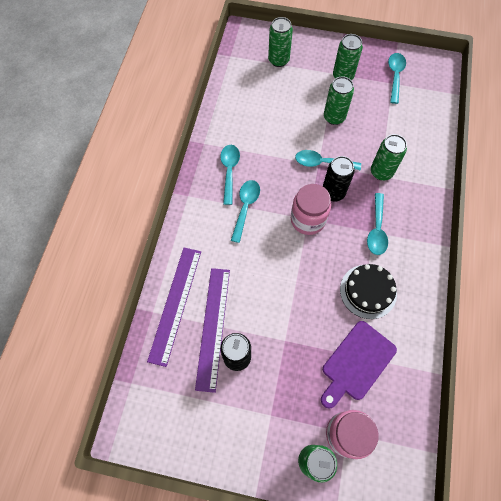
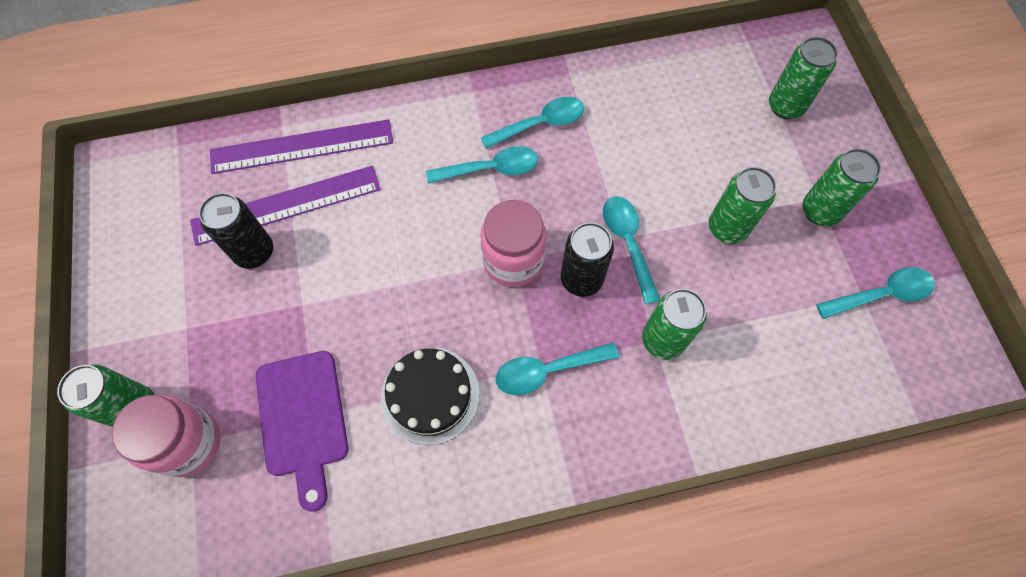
camera: 65 degrees right, 0 degrees up
(356, 363) = (303, 419): purple cutting board -> purple cutting board turned 120 degrees counterclockwise

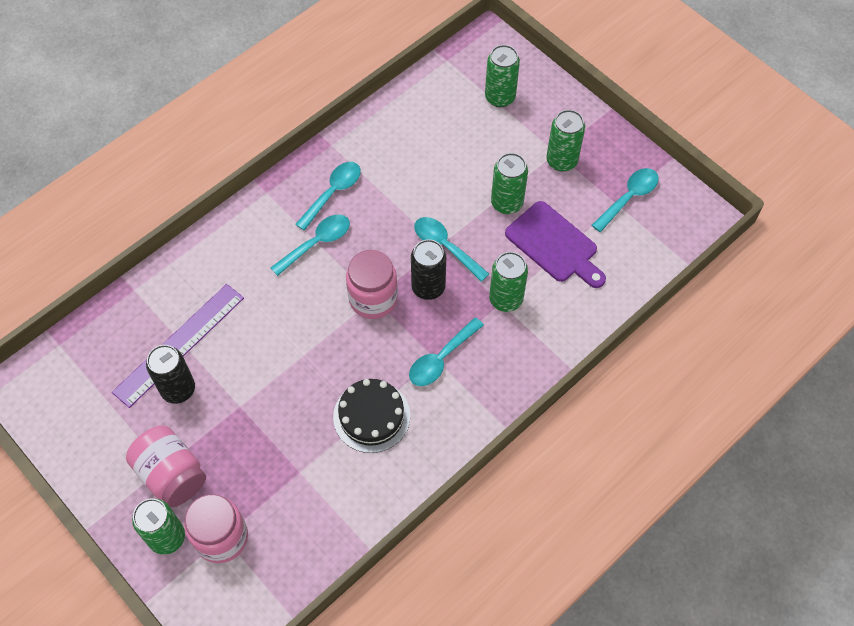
camera: 30 degrees left, 5 degrees down
(187, 341) = (171, 474): none -> pink jar
(302, 146) = (161, 297): purple ruler -> none
(303, 419) = (293, 479): purple cutting board -> purple cutting board (554, 245)

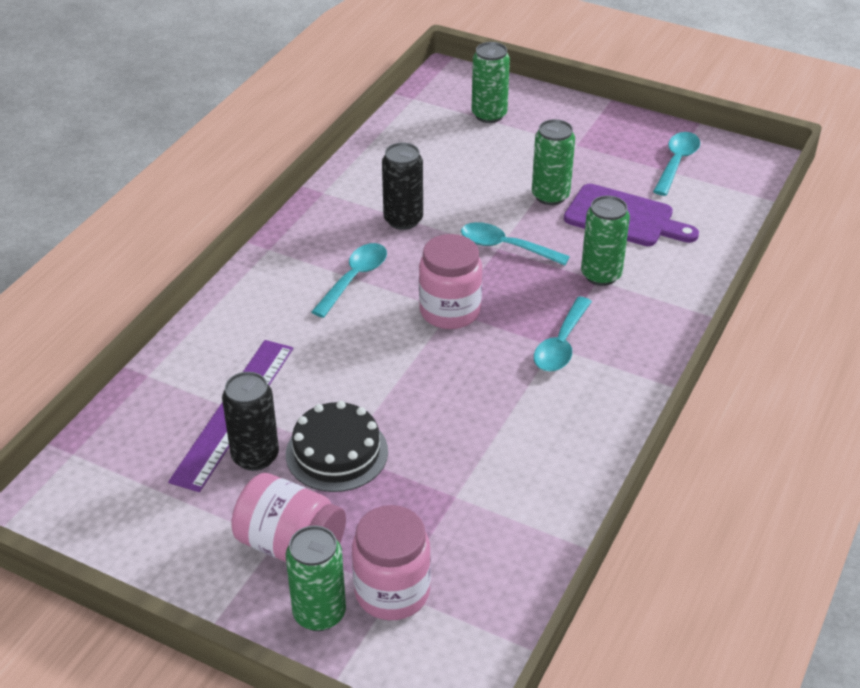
camera: 20 degrees left, 20 degrees down
(333, 193) = (349, 231): turquoise spoon -> none
(371, 416) = (512, 418): black cake -> black cake (337, 452)
(428, 287) = (507, 286): black can -> black can (403, 220)
(561, 161) = (587, 150): green can -> none

